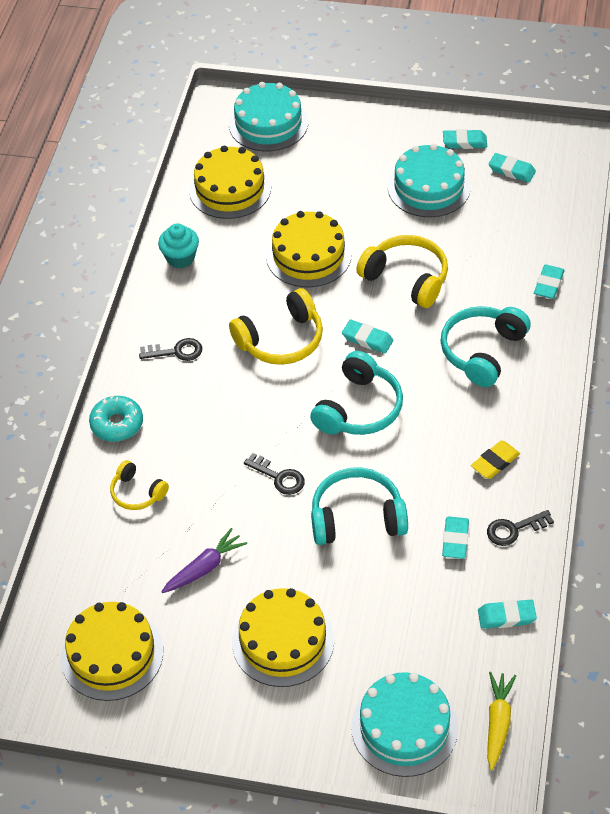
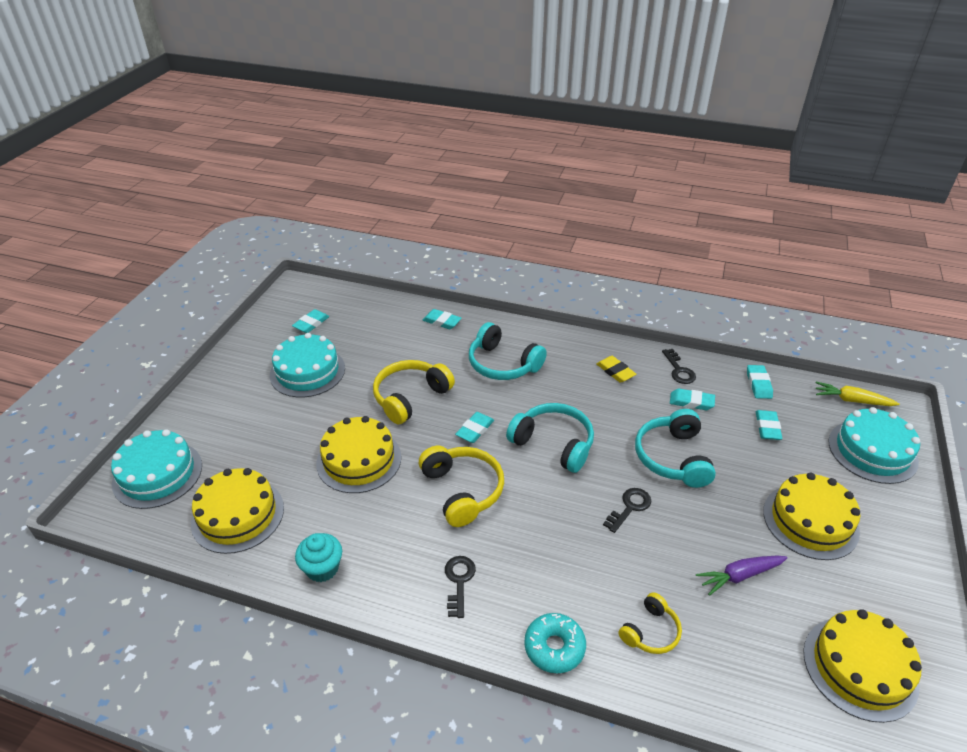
camera: 85 degrees left, 10 degrees down
(204, 568) = (740, 576): purple carrot -> purple carrot turned 75 degrees counterclockwise
(464, 142) = (264, 344): turquoise eraser -> turquoise eraser (767, 427)

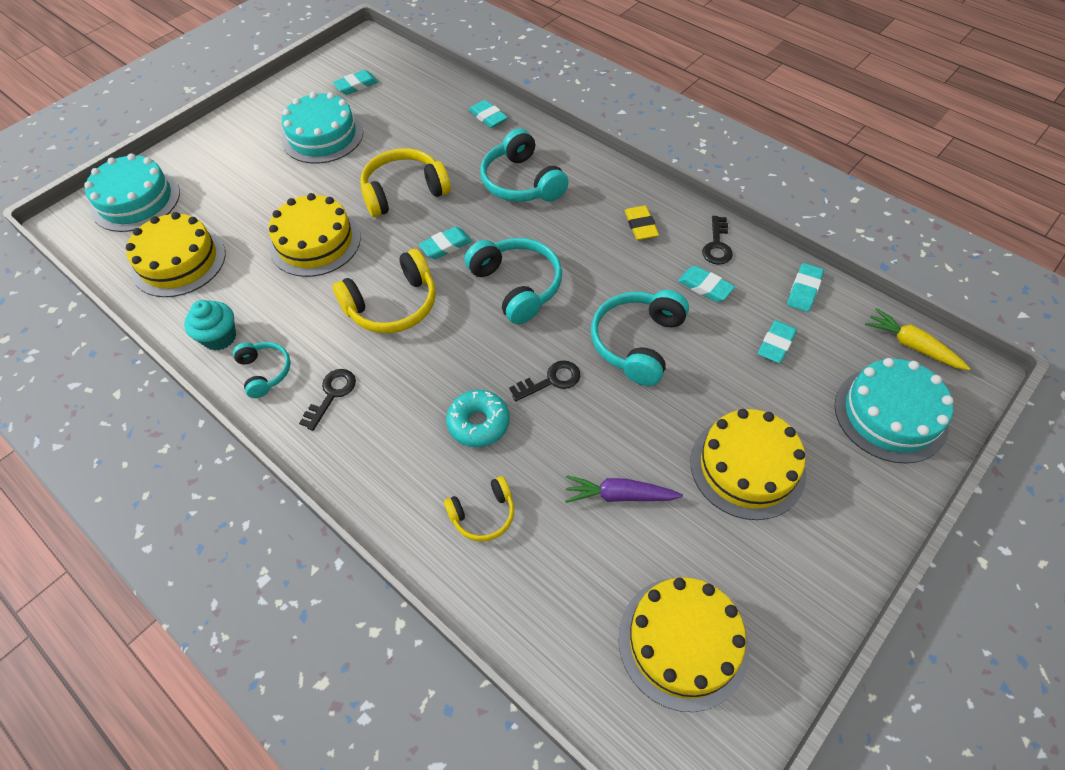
camera: 25 degrees right, 15 degrees up
(385, 583) = (265, 372): none -> turquoise headphones
(463, 490) = (393, 305): yellow headphones -> yellow headphones turned 60 degrees clockwise
(554, 647) = (378, 492): turquoise donut -> turquoise donut (478, 423)

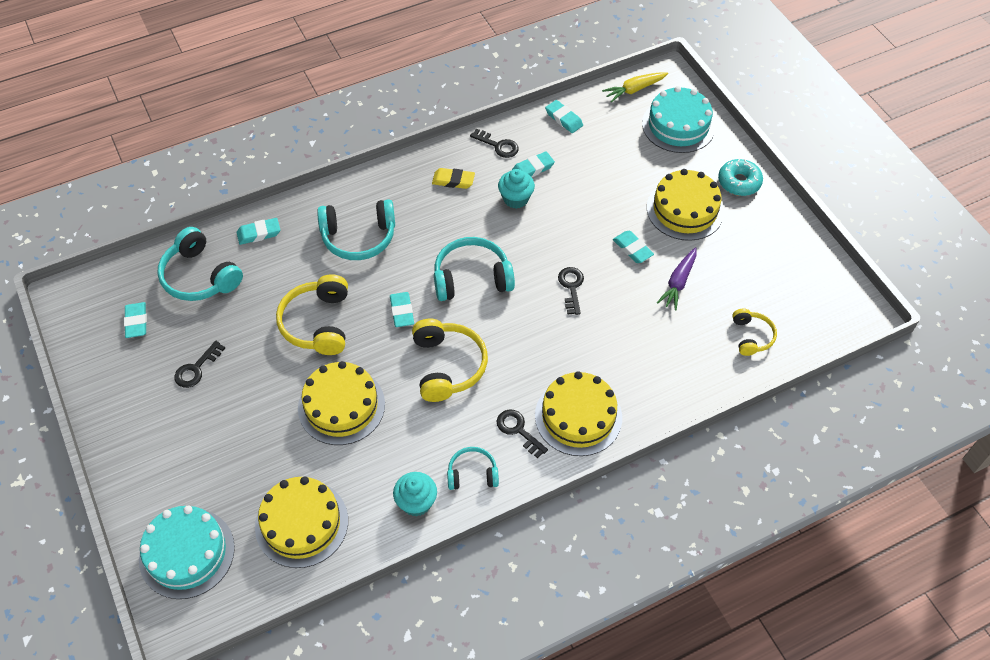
camera: 70 degrees left, 0 degrees up
(322, 136) = (196, 368): turquoise cake -> black key
(478, 423) = (588, 342): turquoise donut -> turquoise donut (739, 182)
(483, 515) = (662, 362): yellow headphones -> yellow headphones (751, 336)
(637, 342) = (562, 226): turquoise headphones -> turquoise headphones (199, 276)
(650, 286) = (515, 199): none -> turquoise cupcake
(683, 642) = (784, 289): yellow cake -> yellow cake (578, 416)
(776, 344) = (600, 154): turquoise eraser -> turquoise eraser (632, 249)

